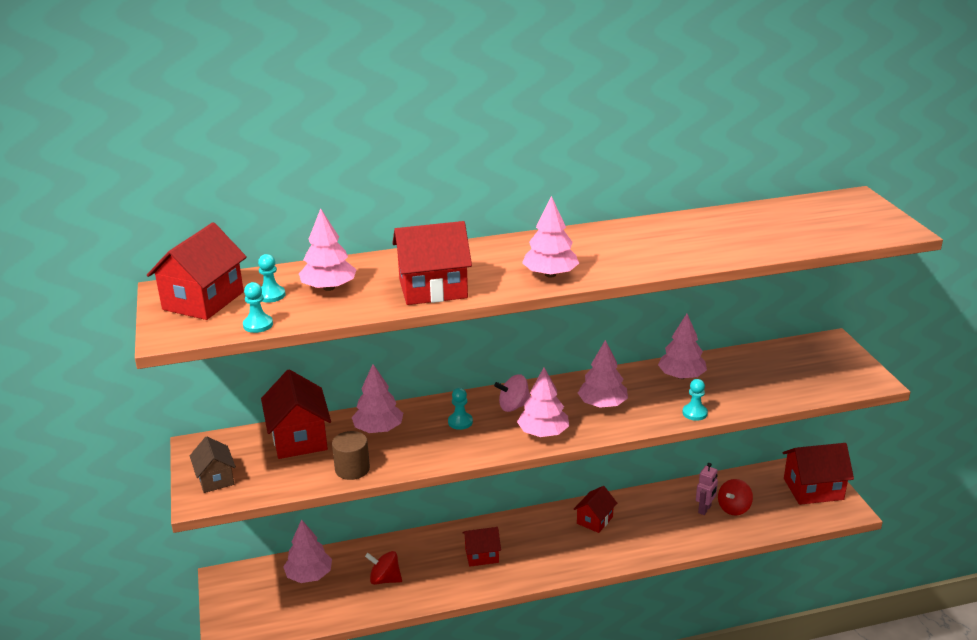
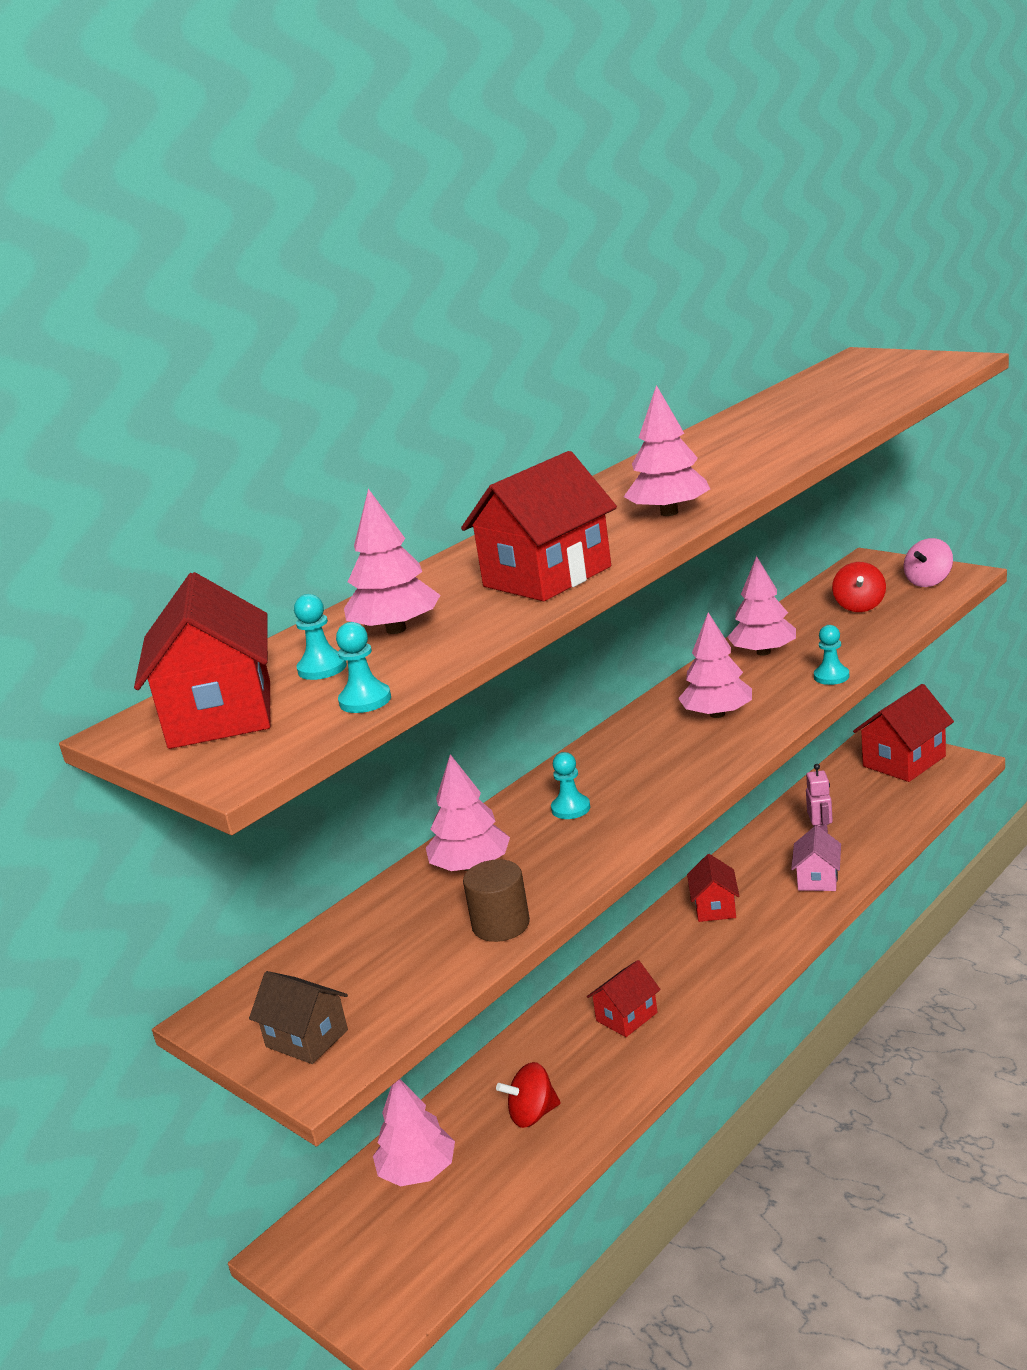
camera: 30 degrees left, 5 degrees down
(299, 438) = (370, 930): red house -> none
(513, 406) = (614, 763): pink spinning top -> pink spinning top (928, 581)
(543, 433) = (692, 771): pink tree -> none
(670, 535) = (817, 879): none -> pink house
(734, 508) = (849, 818): red spinning top -> red spinning top (859, 606)

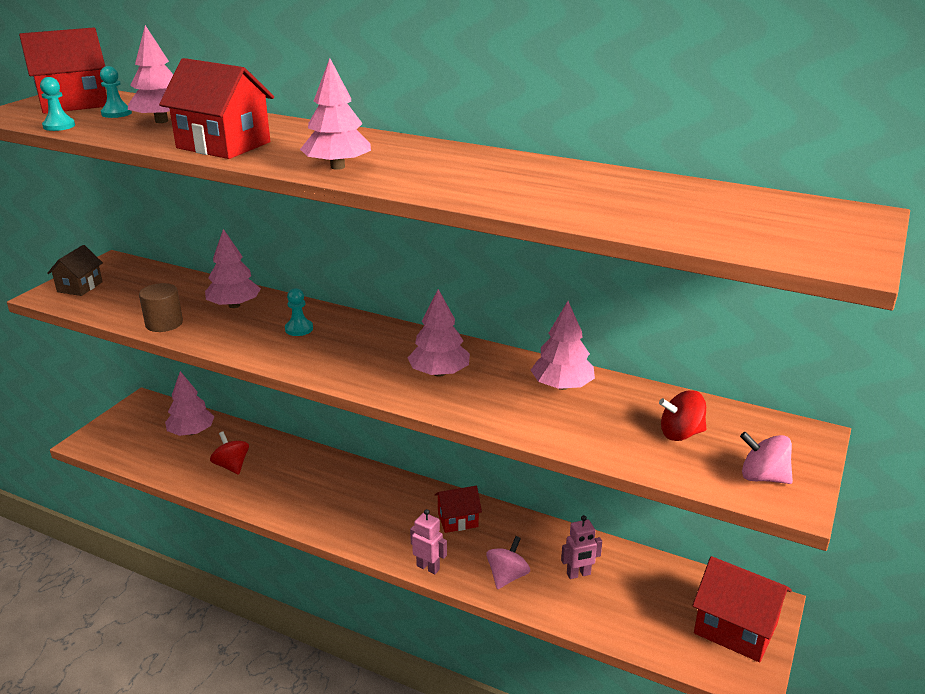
camera: 70 degrees right, 5 degrees up
(626, 1017) = (324, 491): red house -> none
(794, 932) = (428, 567): none -> pink robot
(817, 879) = (507, 576): pink house -> pink spinning top
(831, 676) = (513, 424): turquoise pawn -> none

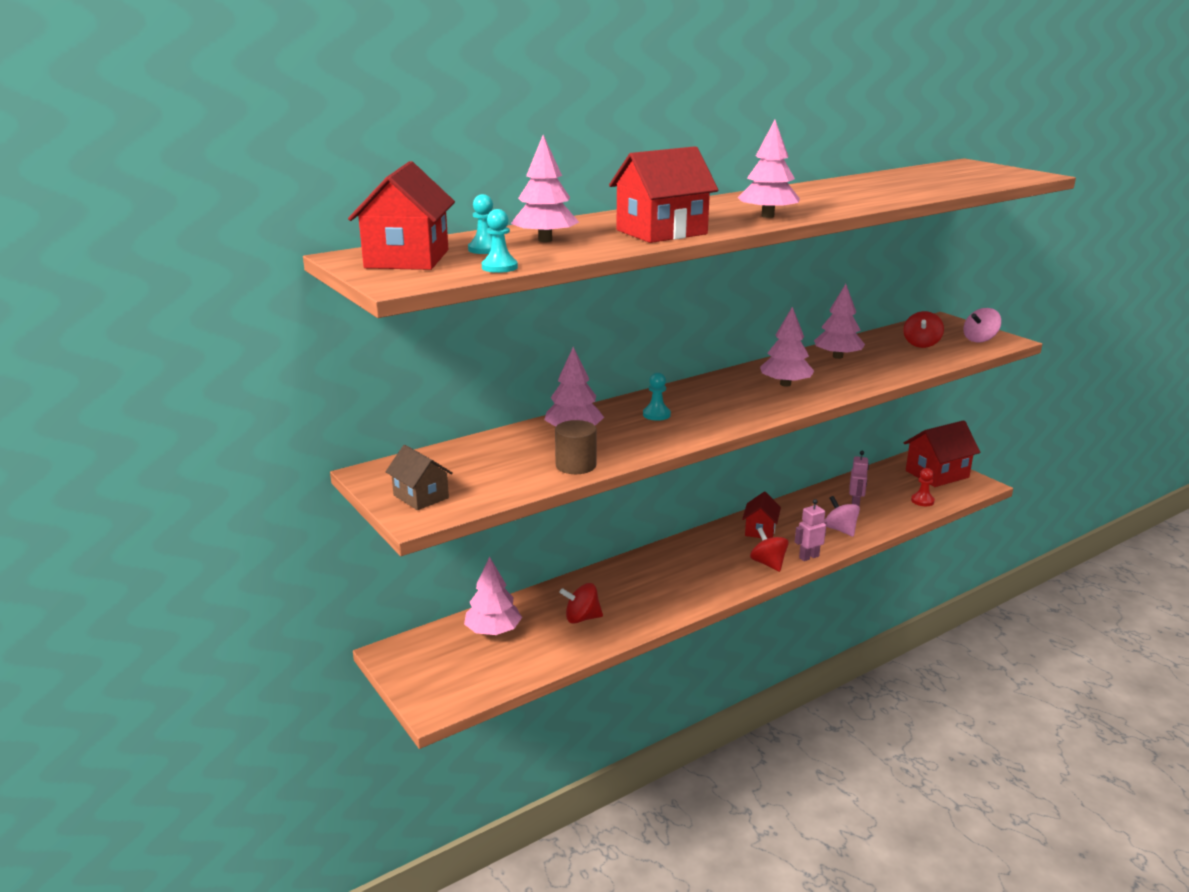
camera: 60 degrees left, 5 degrees down
(394, 543) = (768, 563): none -> red spinning top
(643, 629) = (922, 501): none -> red pawn

